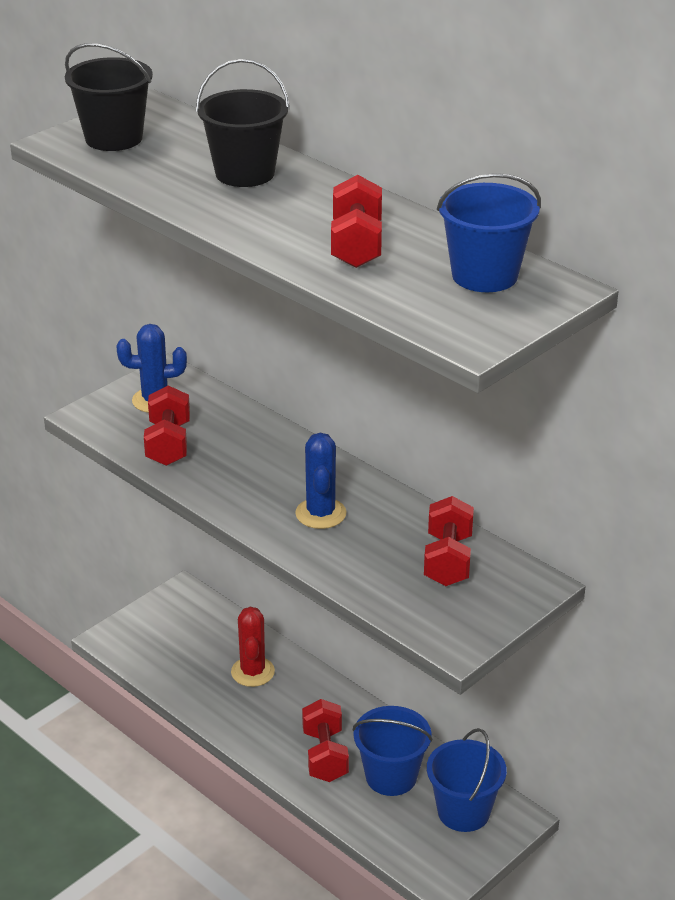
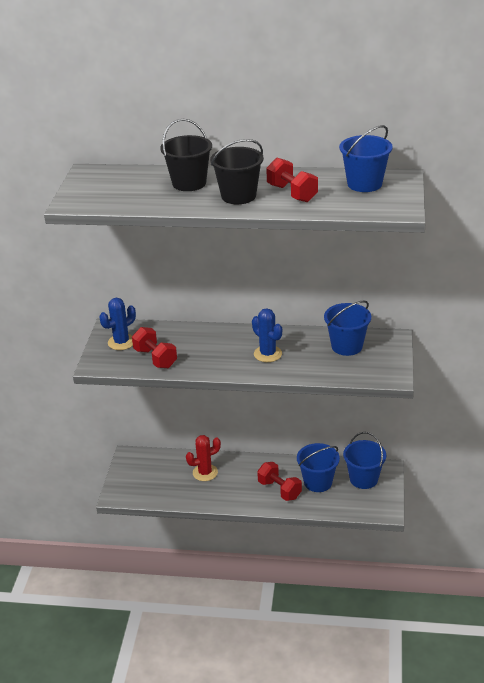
camera: 35 degrees left, 0 degrees up
(114, 138) = (96, 192): black bucket -> black bucket (238, 196)
(252, 672) = (205, 472): red cactus -> red cactus turned 75 degrees counterclockwise
(448, 560) = (347, 346): red dumbbell -> blue bucket

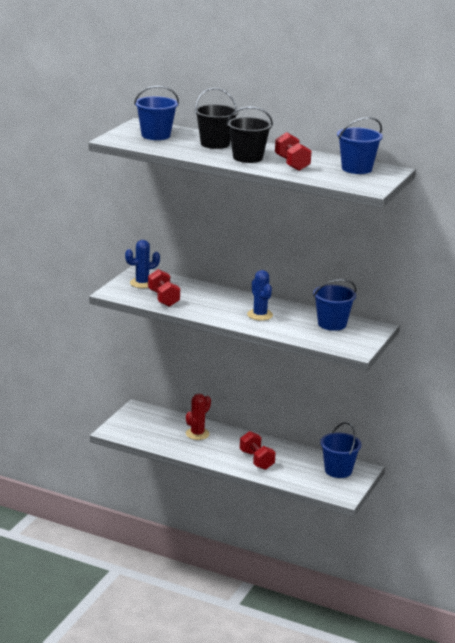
camera: 15 degrees right, 10 degrees down
(205, 472) = (197, 434): red cactus -> red cactus turned 45 degrees counterclockwise
(318, 482) = (294, 463): blue bucket -> blue bucket (156, 135)

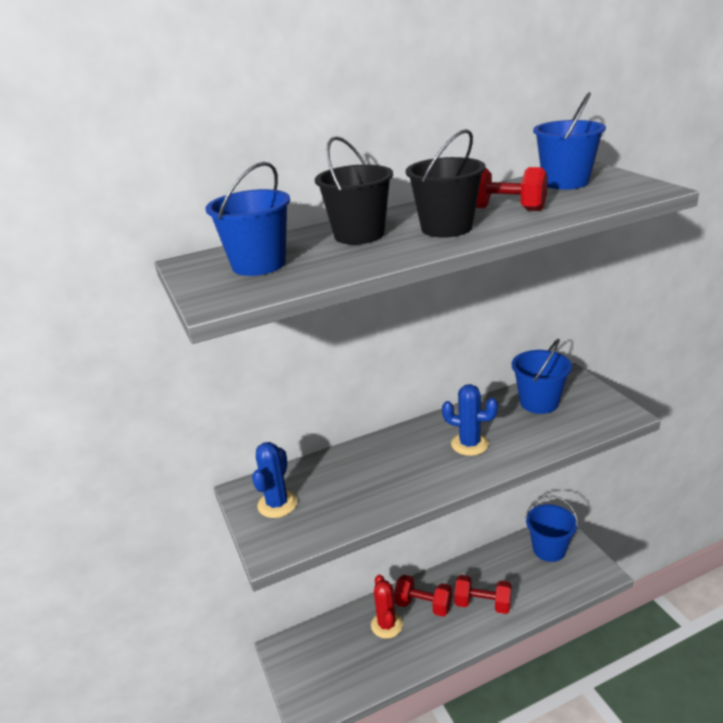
camera: 45 degrees left, 5 degrees up
(163, 298) = (343, 506): red dumbbell -> red dumbbell (423, 605)

